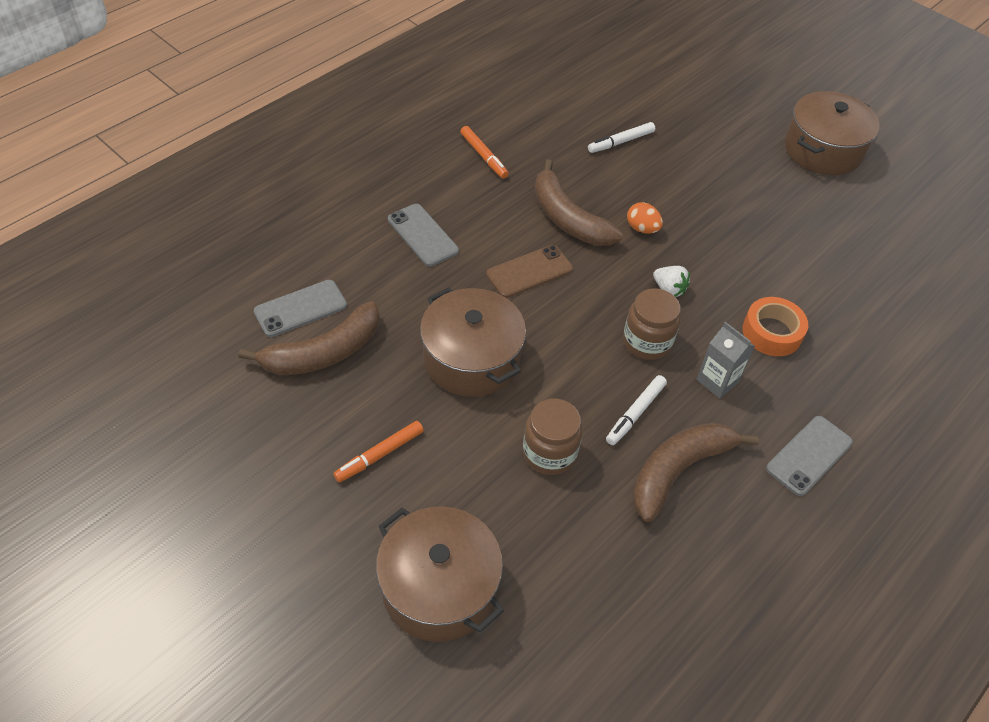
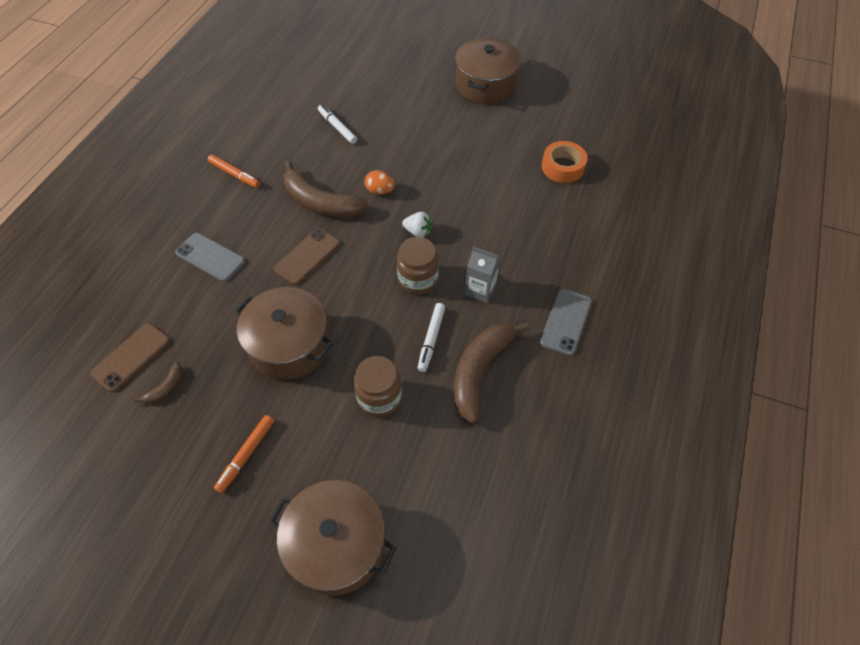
camera: 20 degrees left, 5 degrees up
(300, 308) = (131, 357): grey phone -> brown phone
(323, 353) = (165, 388): brown banana -> brown banana, size x0.44
(621, 142) = (337, 127): white marker -> white marker turned 105 degrees clockwise
(772, 332) = (504, 237): orange tape -> orange tape (562, 167)

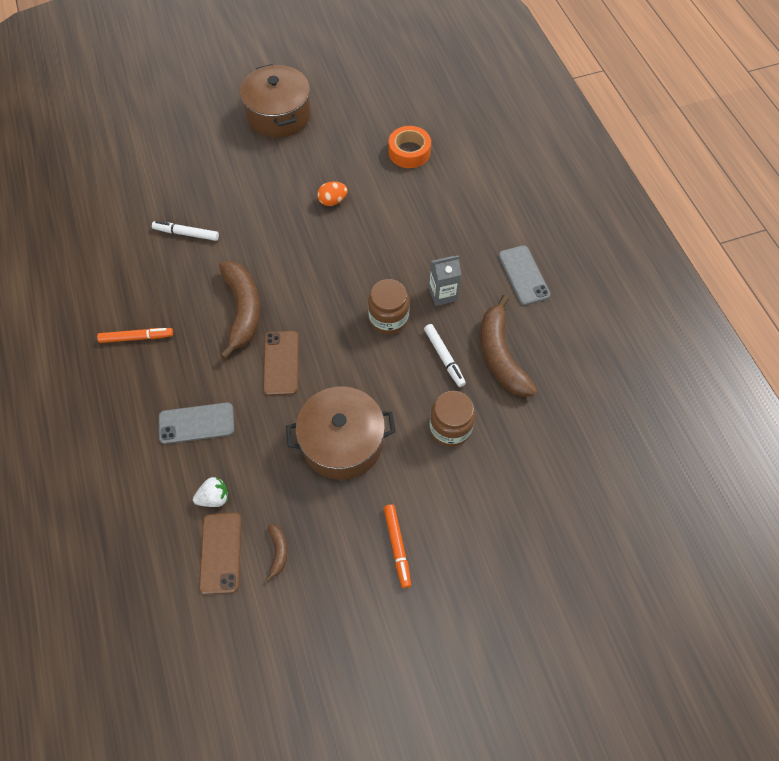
camera: 40 degrees left, 5 degrees up
(320, 202) = (243, 310): brown banana -> brown banana turned 90 degrees counterclockwise
(337, 544) = (524, 550): brown pot -> none
(380, 191) = (284, 266): orange egg -> orange egg (332, 201)
(418, 232) = (350, 280): white strawberry -> white strawberry (214, 498)

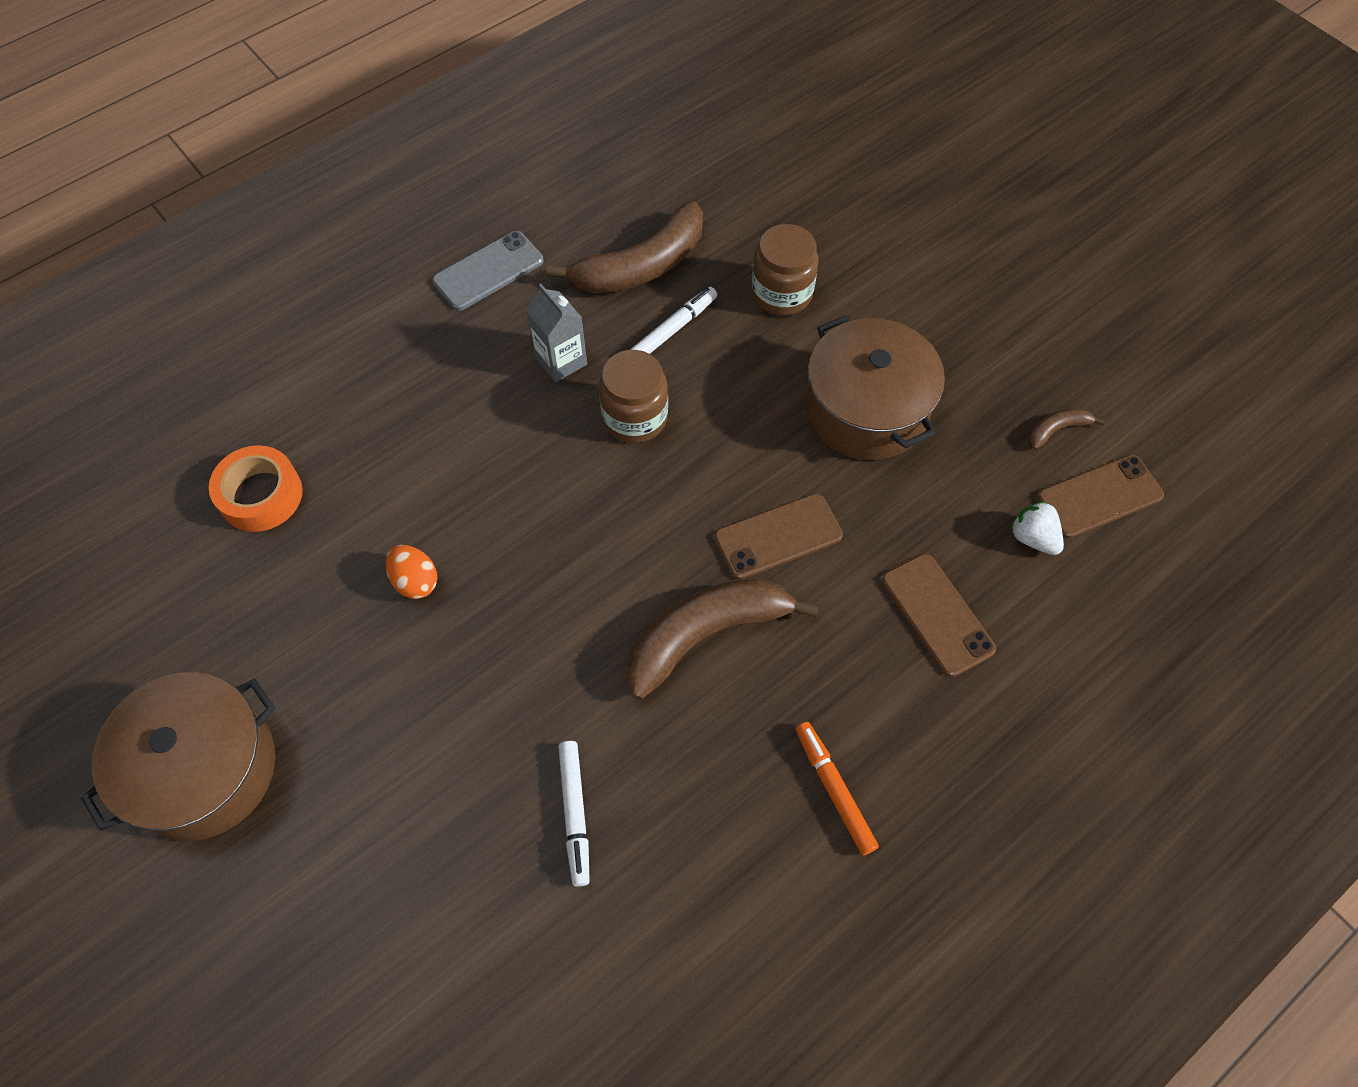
camera: 110 degrees left, 0 degrees up
(196, 423) = (937, 614): grey phone -> brown phone
(397, 546) = (972, 304): orange marker -> none

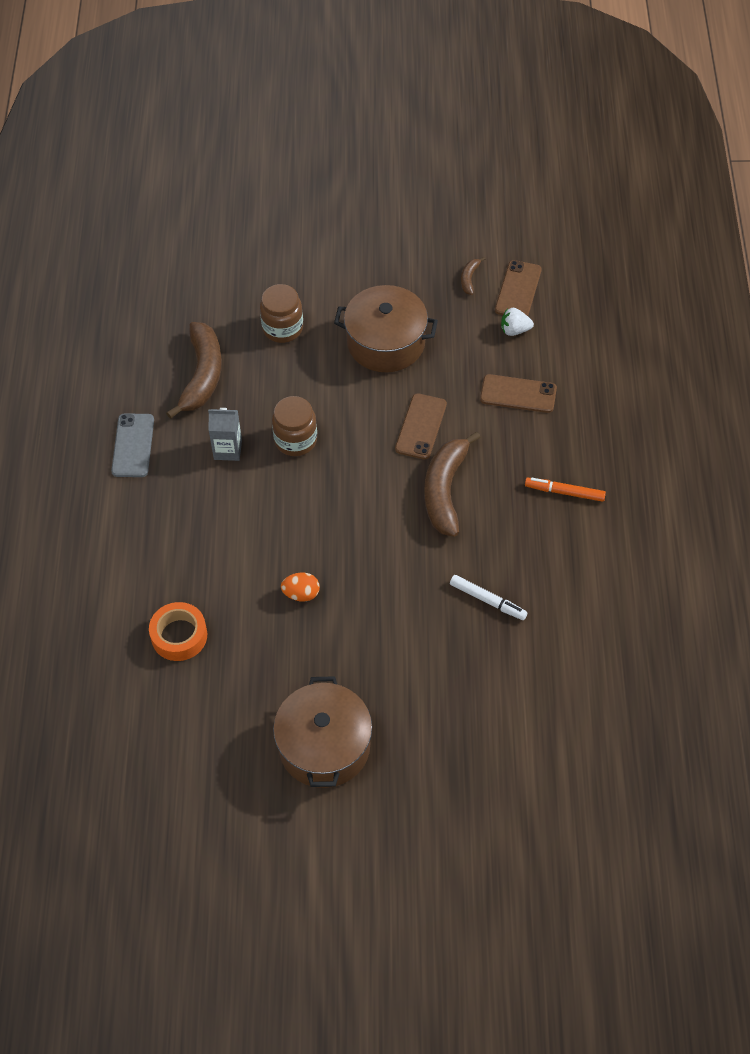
camera: 50 degrees left, 5 degrees down
(673, 329) = (257, 388): white marker -> none

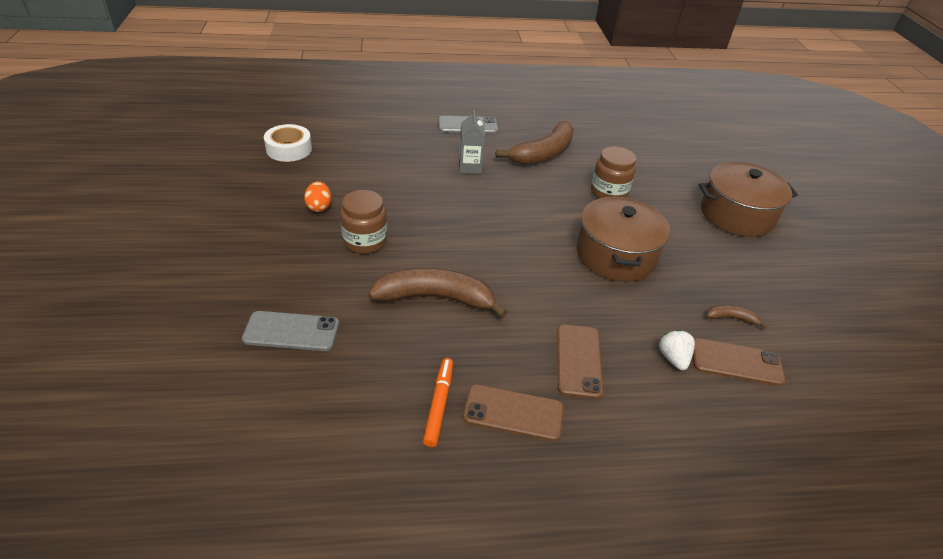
camera: 80 degrees right, 15 degrees down
(179, 636) = (289, 149): orange tape -> white tape
(202, 375) = (543, 153): brown banana -> brown banana turned 45 degrees counterclockwise
(295, 440) = (485, 201): brown jar -> brown jar (365, 241)
(324, 746) = (156, 222): brown pot -> brown pot (736, 215)
(420, 426) = (515, 280): brown phone -> brown phone (513, 412)
(488, 600) = (291, 331): white marker -> grey phone

